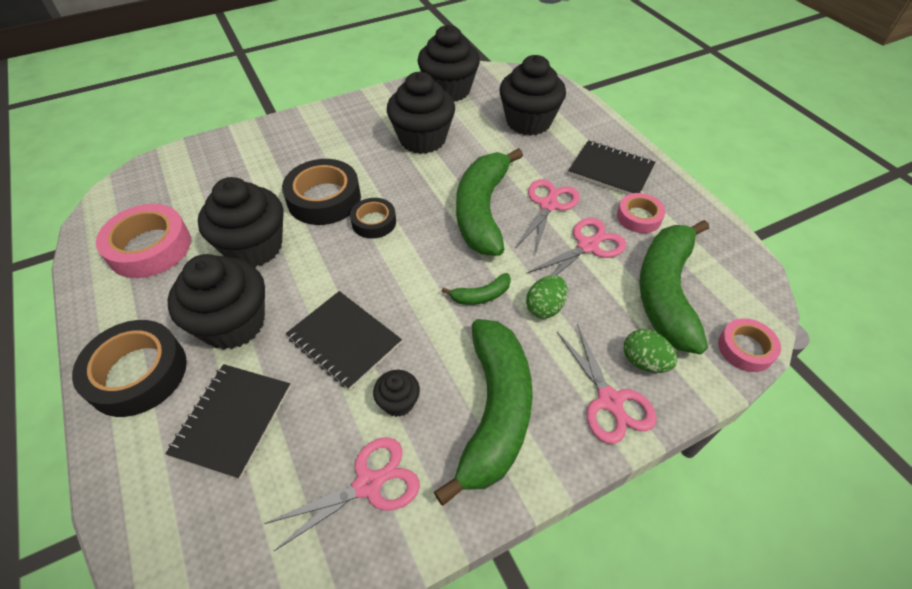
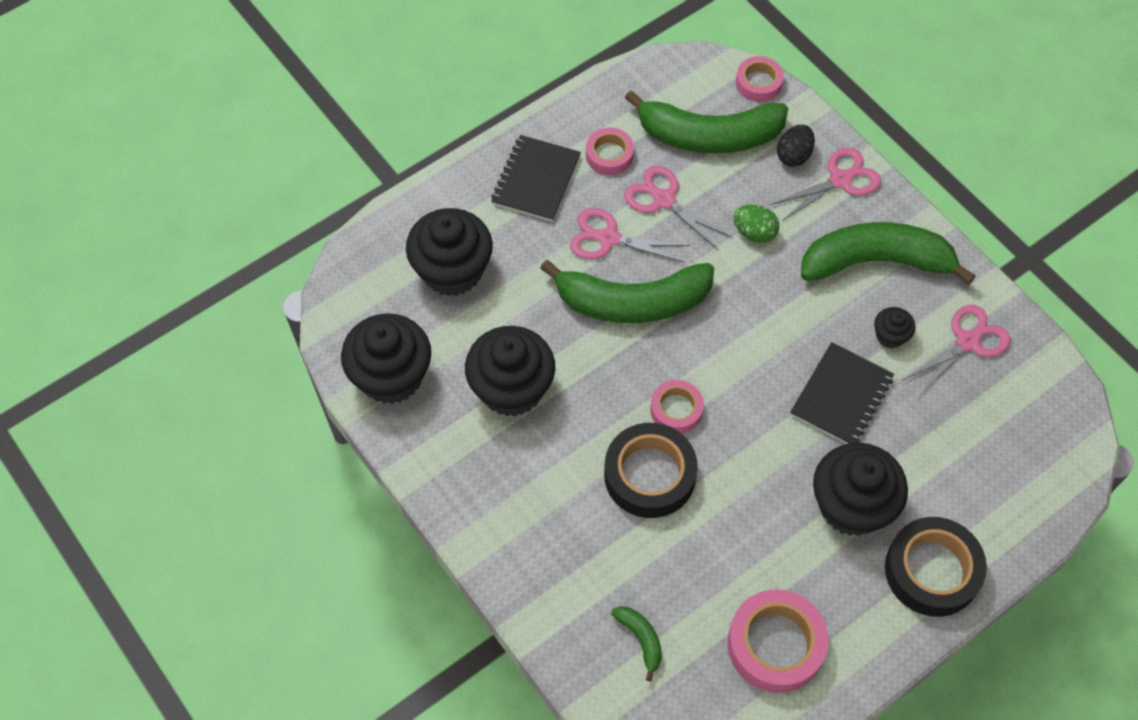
camera: 100 degrees left, 10 degrees up
(233, 420) = (949, 464): black notebook -> none
(254, 247) = (745, 526): black cupcake -> none
(368, 484) = (967, 342): pink scissors -> pink scissors turned 90 degrees clockwise
(374, 222) = (676, 409): black tape -> pink tape
(481, 295) = (754, 287): green banana -> green banana (641, 639)
(644, 361) = (793, 155): green egg -> black egg

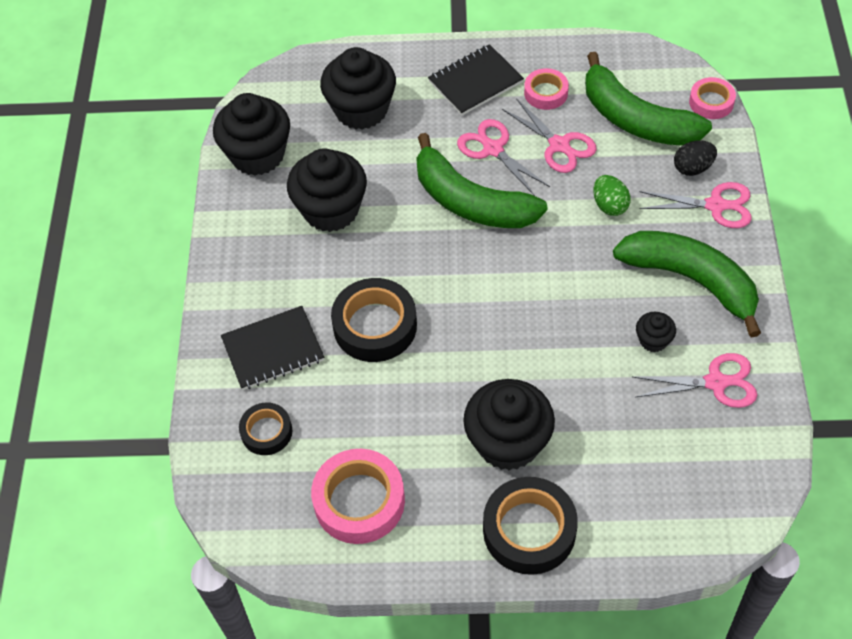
camera: 40 degrees right, 5 degrees down
(641, 639) = (266, 432): green banana -> black tape
(664, 200) = (559, 145): pink scissors -> pink scissors turned 150 degrees clockwise
(676, 409) = (435, 293): pink tape -> none
(841, 396) = (572, 360): black notebook -> black notebook (273, 350)

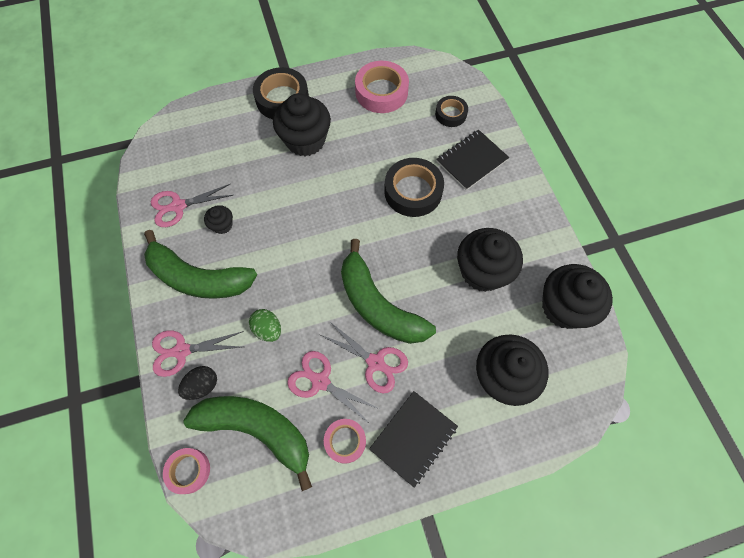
camera: 160 degrees right, 10 degrees up
(471, 202) = (378, 305): green banana -> green banana turned 150 degrees counterclockwise

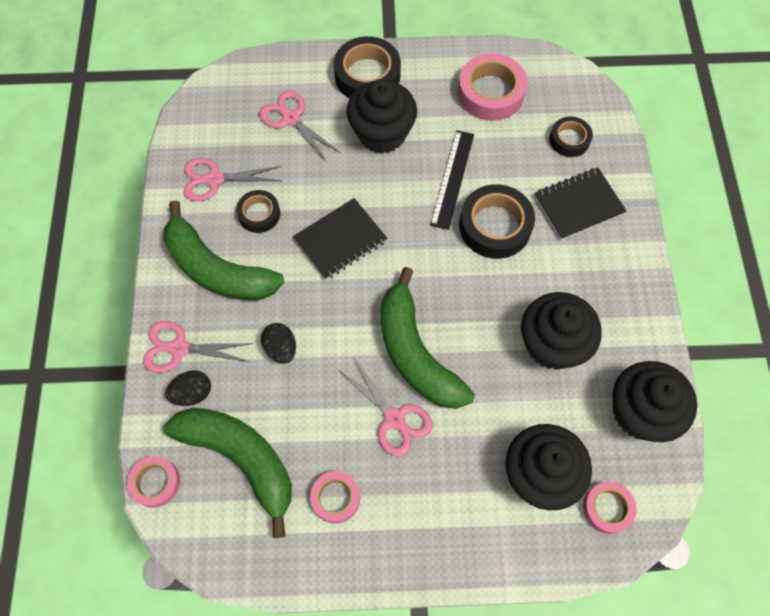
camera: 15 degrees right, 0 degrees up
(222, 225) = (259, 214): black cupcake -> black tape
(268, 329) = (281, 348): green egg -> black egg
(320, 381) = (325, 423): pink scissors -> pink scissors (291, 119)
(370, 163) = (452, 179): none -> black ruler
(413, 438) = (414, 516): black notebook -> black notebook (340, 240)
(562, 389) = (607, 508): none -> pink tape

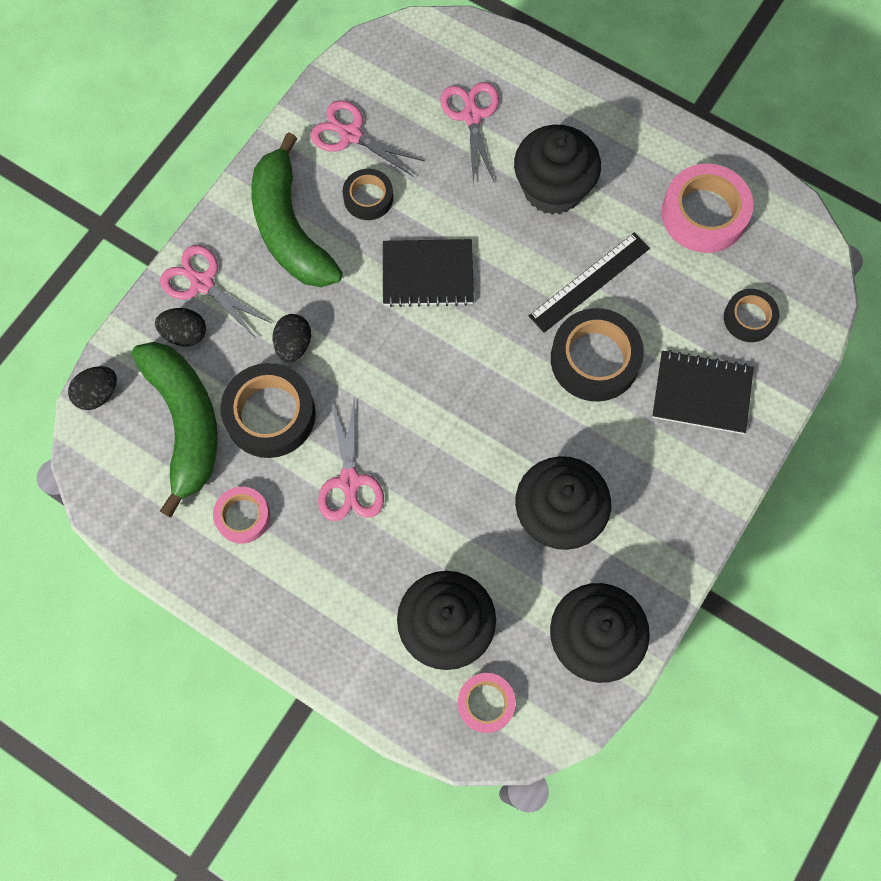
camera: 35 degrees right, 5 degrees up
(155, 483) = (98, 394): pink tape -> black egg
(367, 75) = (585, 115): black tape -> black tape (270, 414)
(415, 353) = (417, 433): green banana -> none

